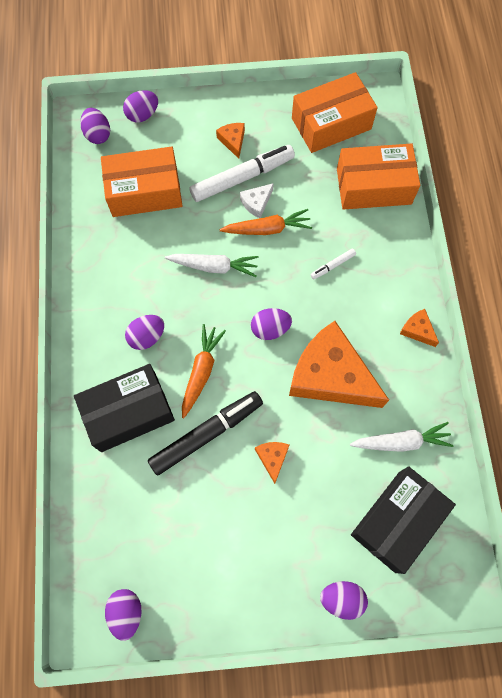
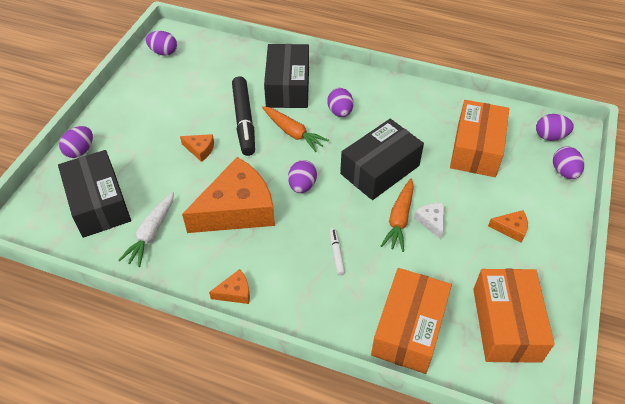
camera: 115 degrees right, 20 degrees down
(214, 266) = (380, 169): white carrot -> black box
(242, 178) = (464, 221): white marker -> none

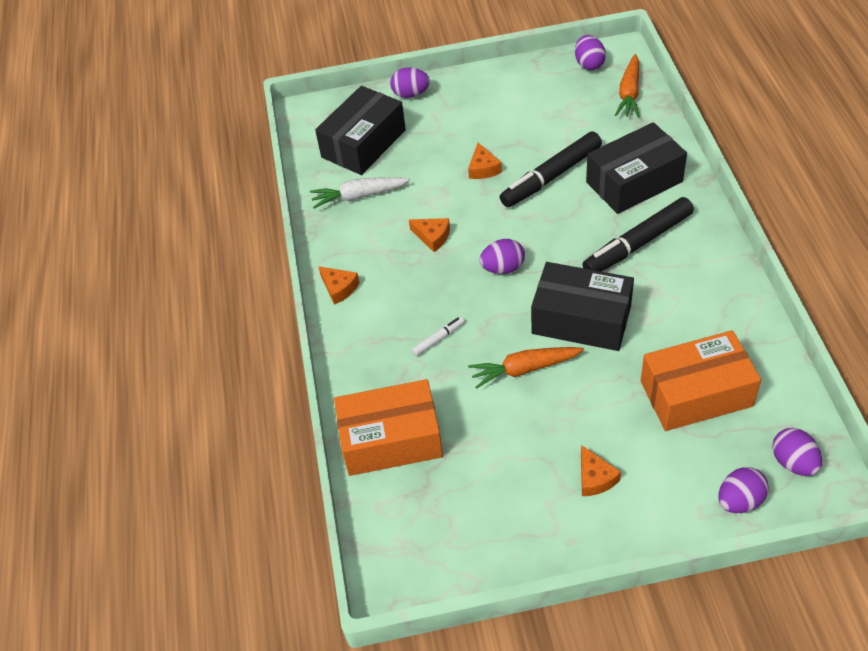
camera: 65 degrees right, 0 degrees up
(237, 209) = (432, 237): orange cheese -> orange cheese, size x0.41
(293, 133) = (569, 222): orange carrot -> orange carrot (629, 93)
(340, 112) = (637, 243): purple egg -> black marker
(431, 221) = (544, 398): white cheese -> none
(506, 324) = (455, 523): orange box -> none

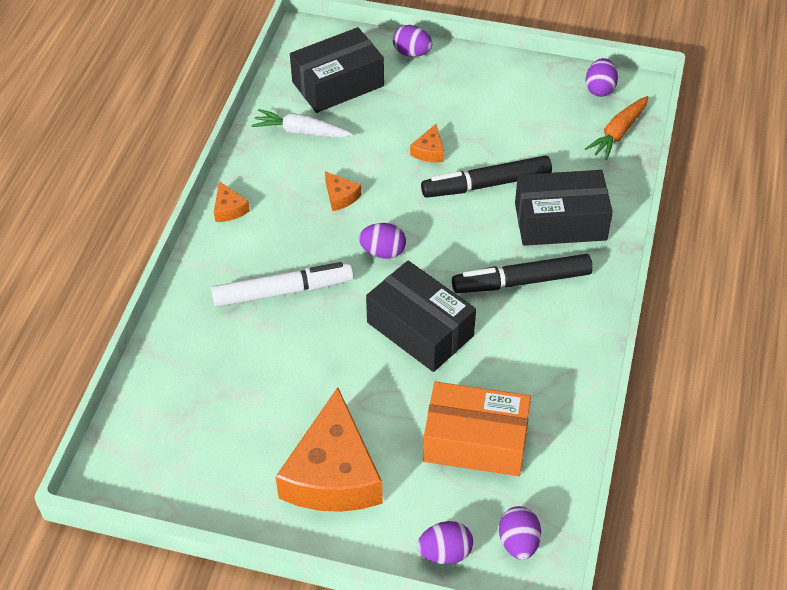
camera: 20 degrees right, 0 degrees up
(391, 440) = (184, 361): orange box -> none
(438, 339) = (283, 291): white marker -> white marker, size x2.26
(524, 369) = (339, 351): orange carrot -> none
(595, 478) = (333, 474): orange cheese -> orange cheese, size x2.44

